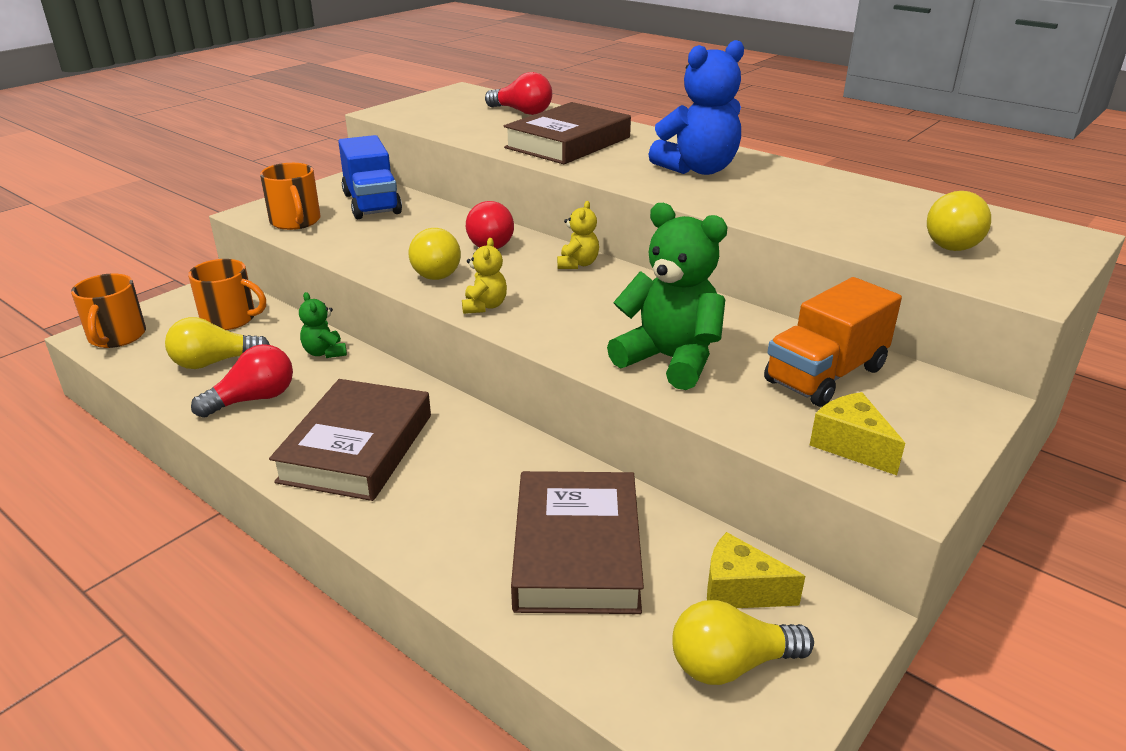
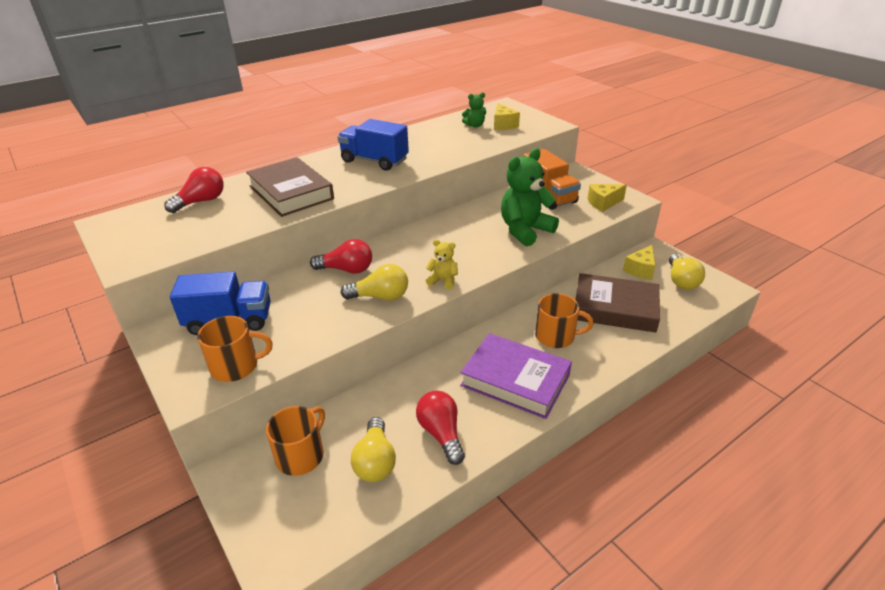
camera: 75 degrees left, 5 degrees up
(117, 336) = (290, 544): orange mug -> orange mug (556, 336)
(325, 352) = (388, 394): green teddy bear -> green teddy bear (475, 125)
(357, 448) = (515, 380): brown book -> purple book
(577, 264) = (401, 241): yellow teddy bear -> none
(698, 169) = (374, 161): blue teddy bear -> blue truck
(957, 242) = (503, 125): yellow light bulb -> yellow cheese

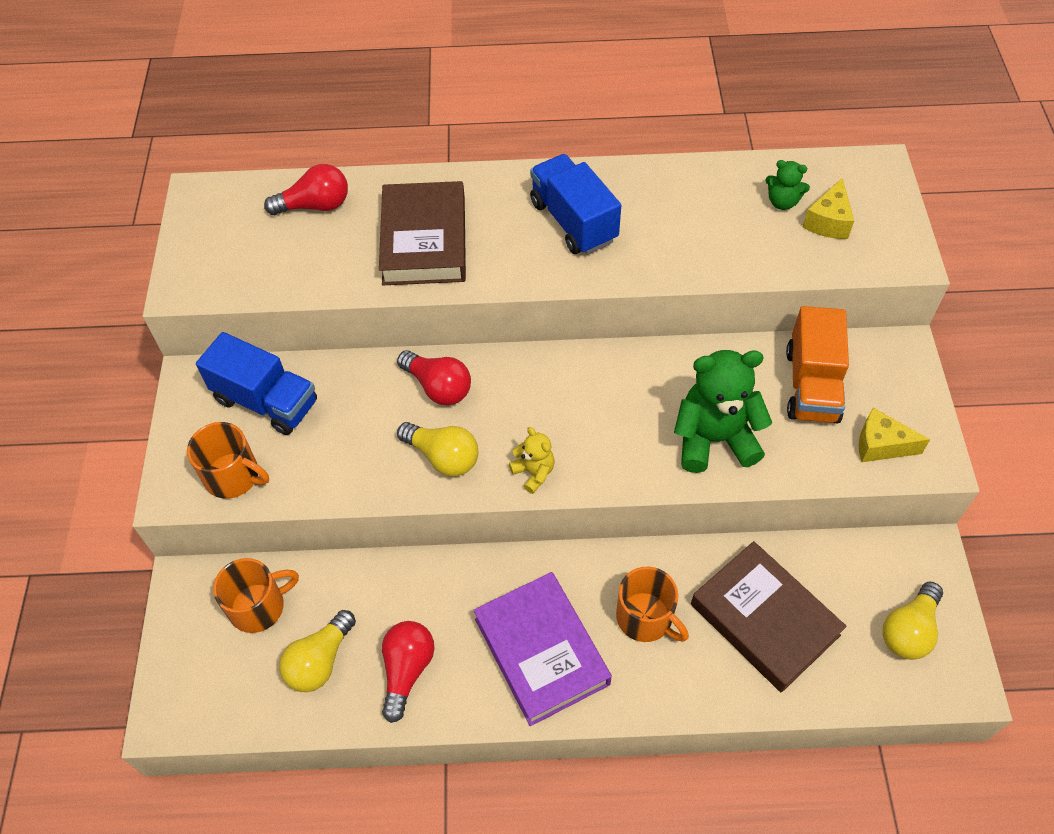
camera: 35 degrees right, 20 degrees up
(640, 270) = (868, 575): yellow cheese -> none

